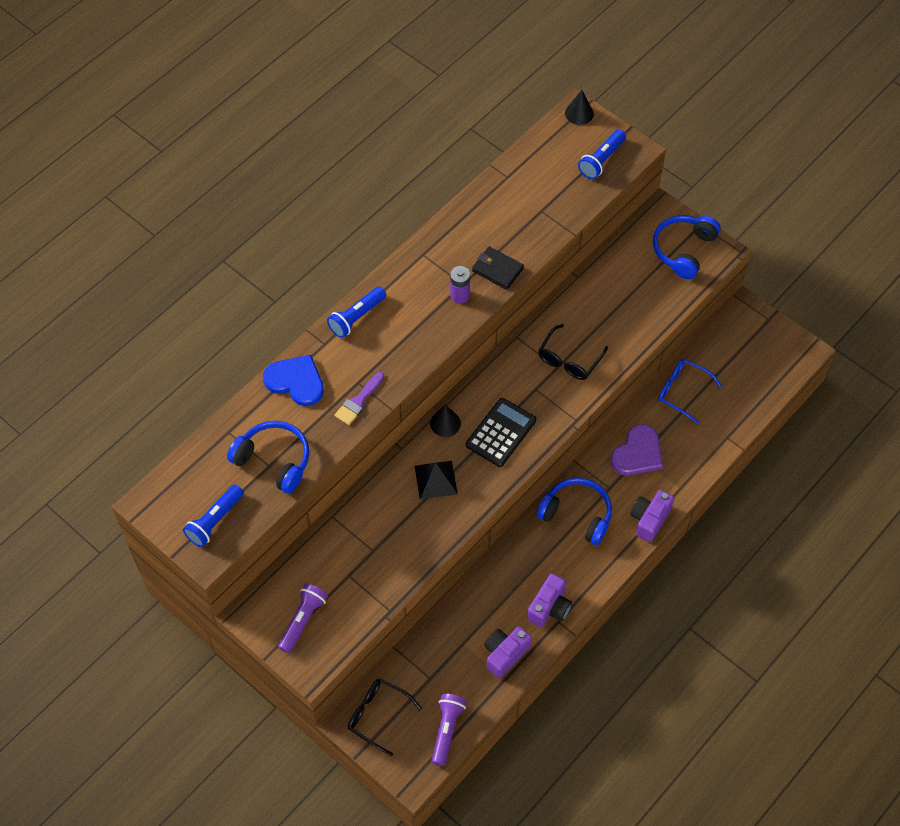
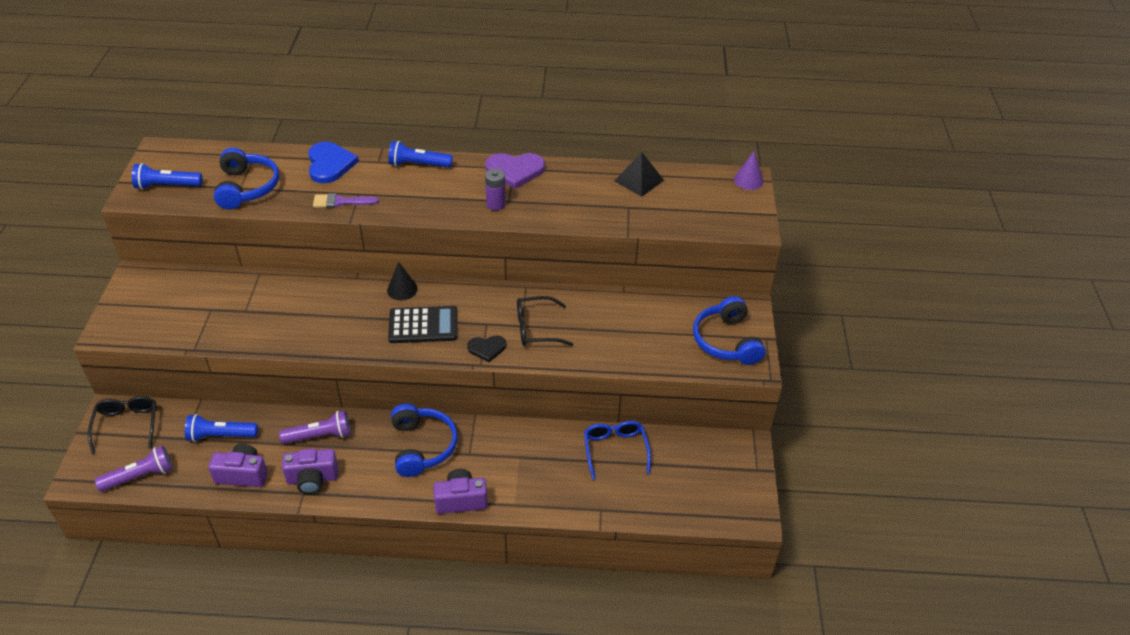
camera: 50 degrees right, 15 degrees down
(303, 620) = (149, 306): purple flashlight -> purple flashlight (320, 436)
(436, 479) = (343, 311): black pyramid -> black pyramid (639, 180)
(497, 270) = (543, 212): black wallet -> none
(563, 405) = (487, 348): none -> black heart
(579, 113) = (748, 180): black cone -> purple cone
(601, 160) = (719, 214): blue flashlight -> blue flashlight (221, 435)
(637, 453) = (522, 453): purple heart -> purple heart (515, 171)
(683, 250) = (726, 341): blue headphones -> blue headphones turned 90 degrees counterclockwise

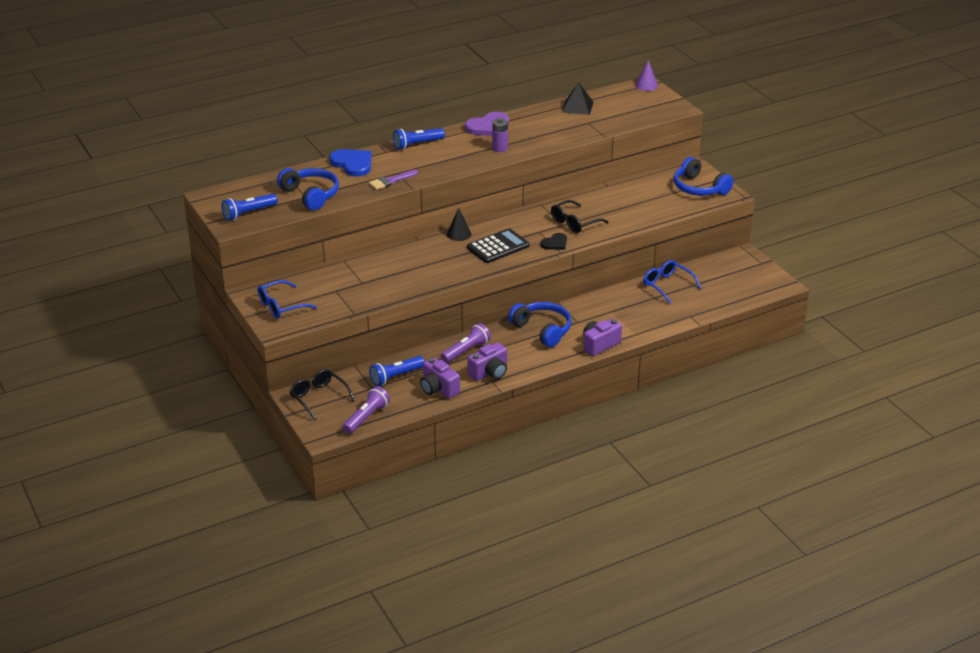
camera: 30 degrees left, 10 degrees down
(142, 305) = (281, 306): none -> blue glasses
(242, 474) = (438, 389): purple camera -> purple camera turned 105 degrees counterclockwise

